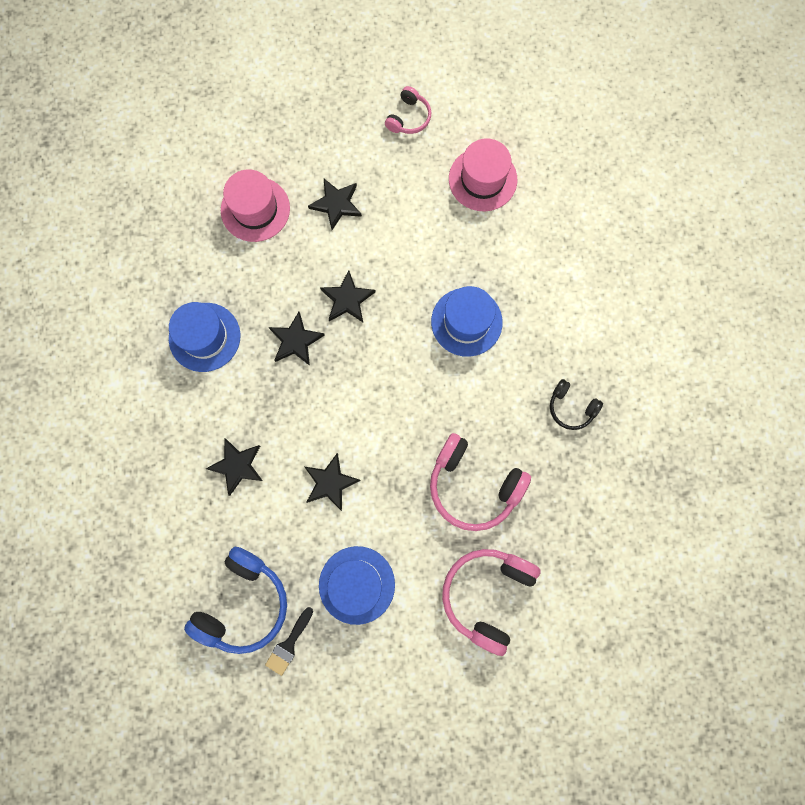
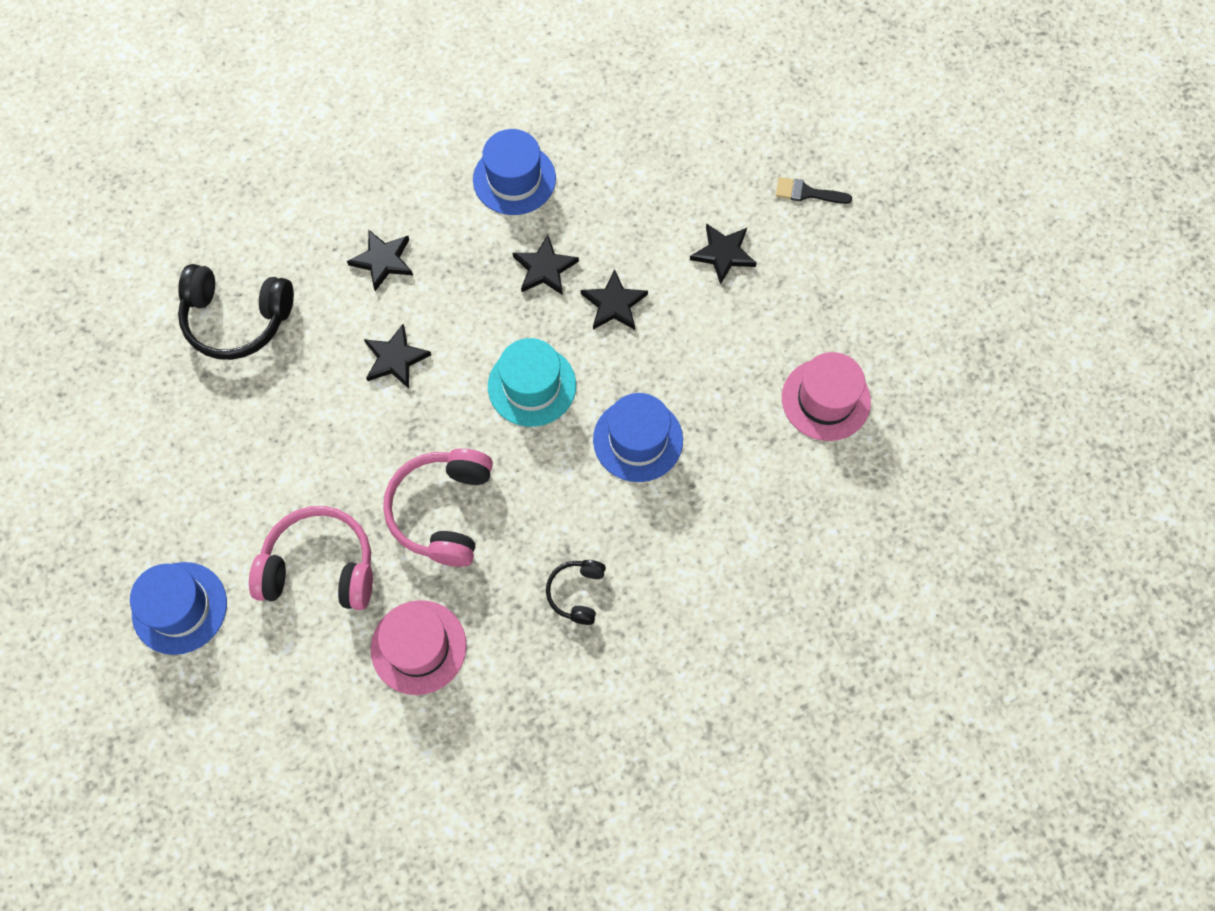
camera: 70 degrees right, 10 degrees down
(243, 603) = (237, 319): blue headphones -> black headphones
(255, 209) = (681, 175): pink hat -> pink hat (418, 647)
(289, 644) = (205, 378): black brush -> black brush (807, 193)
(357, 585) = (290, 424): blue hat -> blue hat (179, 608)
(393, 384) = (532, 386): none -> turquoise hat
(409, 118) = (867, 293): pink headphones -> none

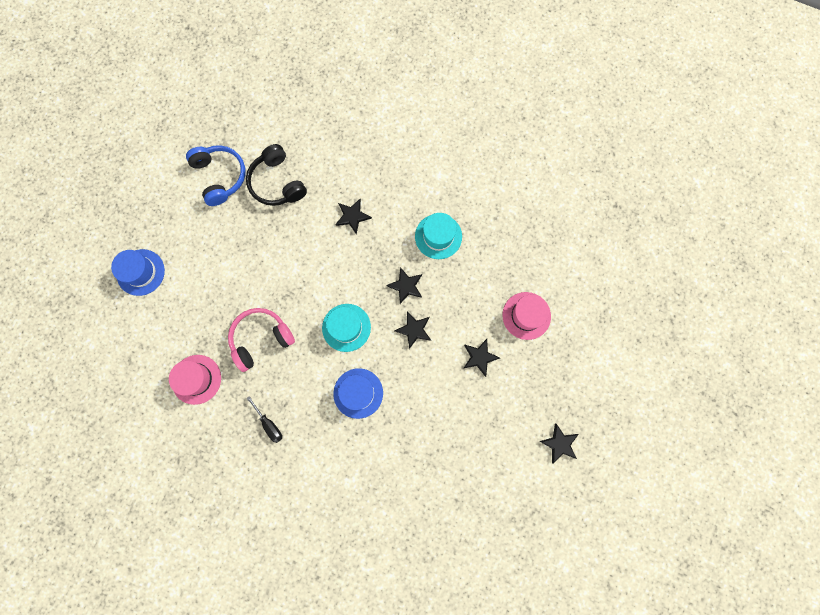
camera: 50 degrees right, 10 degrees up
(149, 388) = (220, 177): none -> blue headphones
(320, 567) = (198, 311): pink headphones -> none
(395, 358) = (312, 261): black star -> black star (559, 444)
(514, 179) = (438, 236): blue hat -> turquoise hat
(577, 593) = (269, 424): black headphones -> black screwdriver
(807, 193) = (543, 370): black brush -> none
(826, 399) = (445, 460): pink hat -> pink hat (526, 315)

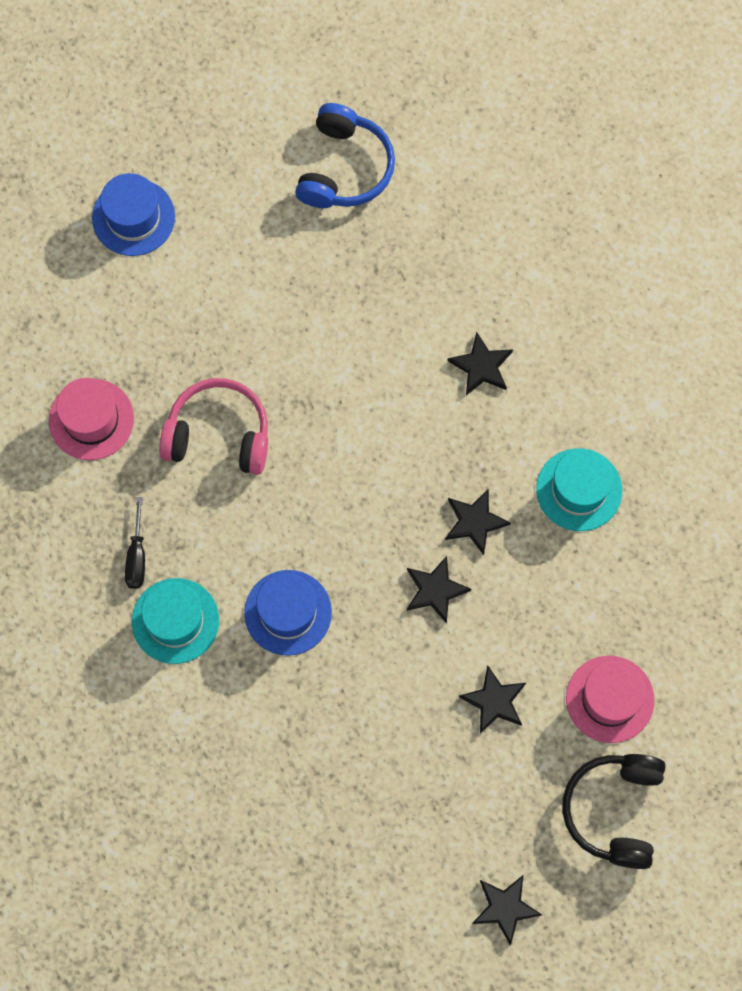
camera: 40 degrees right, 5 degrees down
(277, 182) = (416, 237): black headphones -> black headphones (614, 810)
(346, 327) = (345, 512): turquoise hat -> turquoise hat (175, 621)

